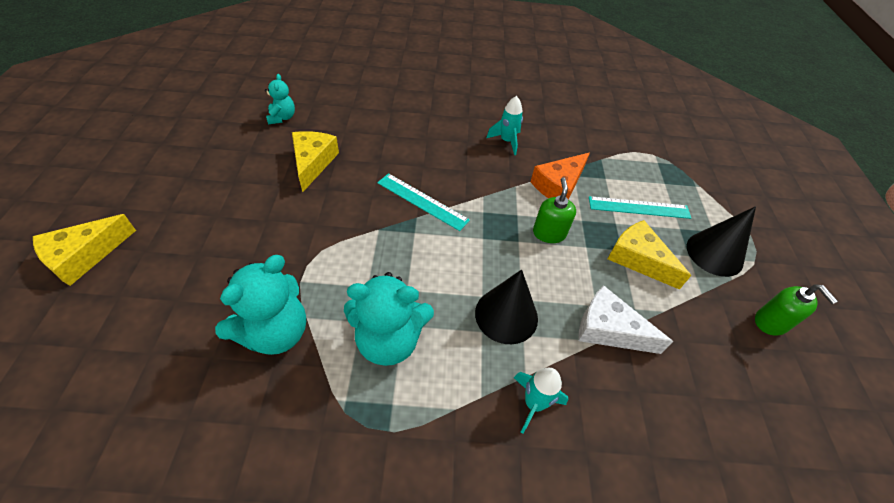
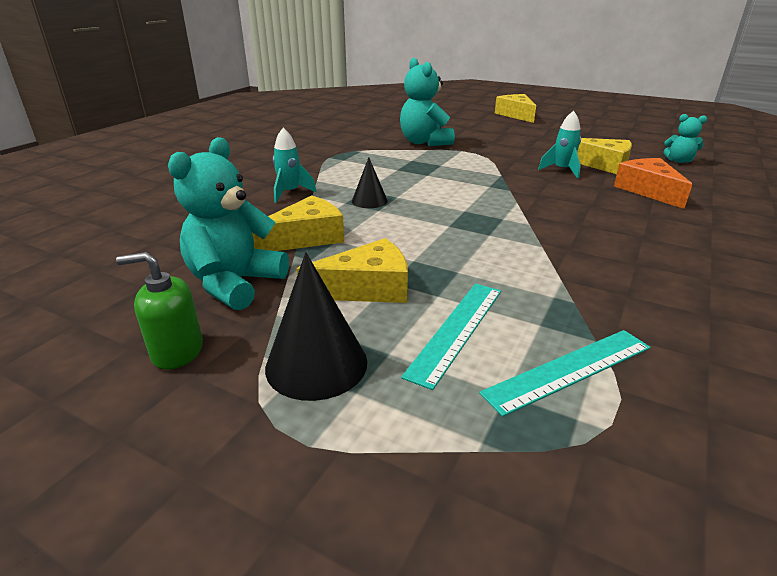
camera: 120 degrees right, 20 degrees down
(389, 340) = (389, 164): turquoise teddy bear -> turquoise teddy bear (235, 284)
(422, 201) = (532, 195): turquoise ruler -> turquoise ruler (569, 370)
(506, 315) = (369, 201): black cone -> black cone, size x0.60
(507, 141) = (647, 264): turquoise rocket -> turquoise rocket (562, 170)
(549, 233) = (449, 244): green soap dispenser -> none
(558, 185) = (533, 276): orange cheese -> orange cheese (648, 190)
(609, 329) = (306, 238): white cheese -> yellow cheese

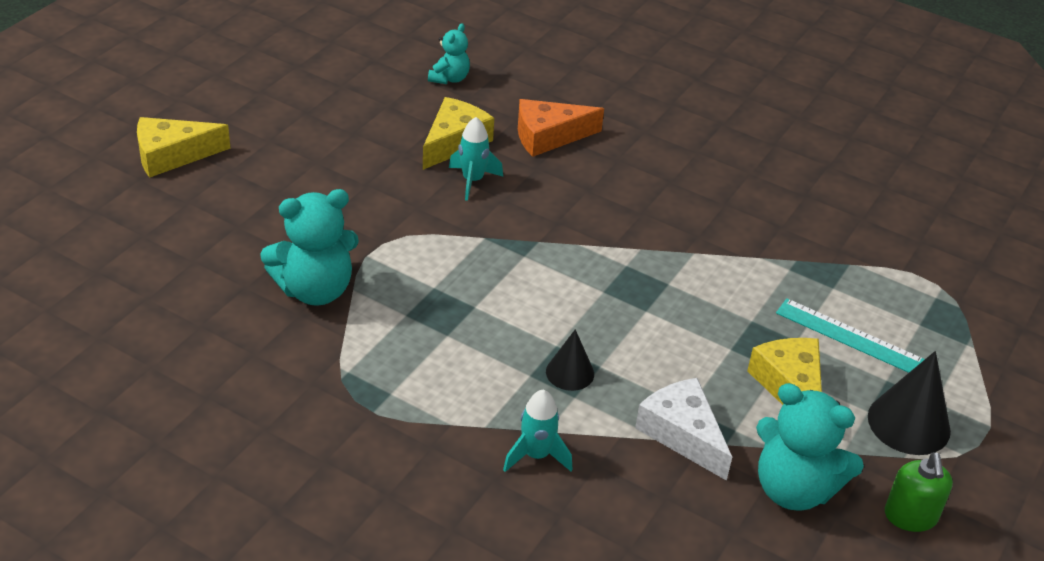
camera: 90 degrees left, 10 degrees up
(306, 238) = (682, 434): yellow cheese -> white cheese
(569, 370) = (888, 287): turquoise ruler -> none

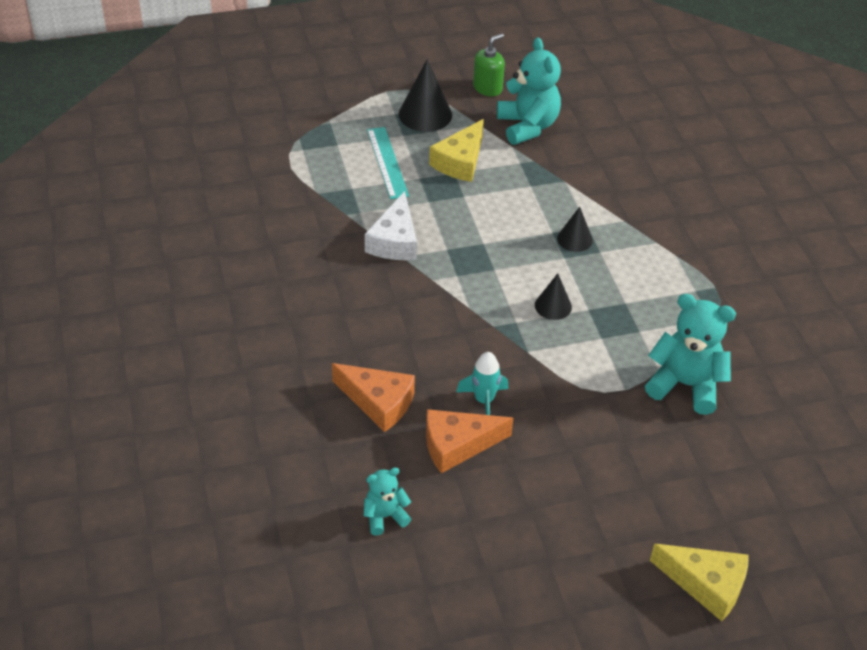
camera: 135 degrees left, 5 degrees up
(454, 142) = (457, 445): yellow cheese -> orange cheese
(509, 290) = (553, 306): none -> black cone
(536, 455) = (643, 213): turquoise rocket -> none
(682, 434) = (551, 177): white cheese -> white cheese (394, 241)

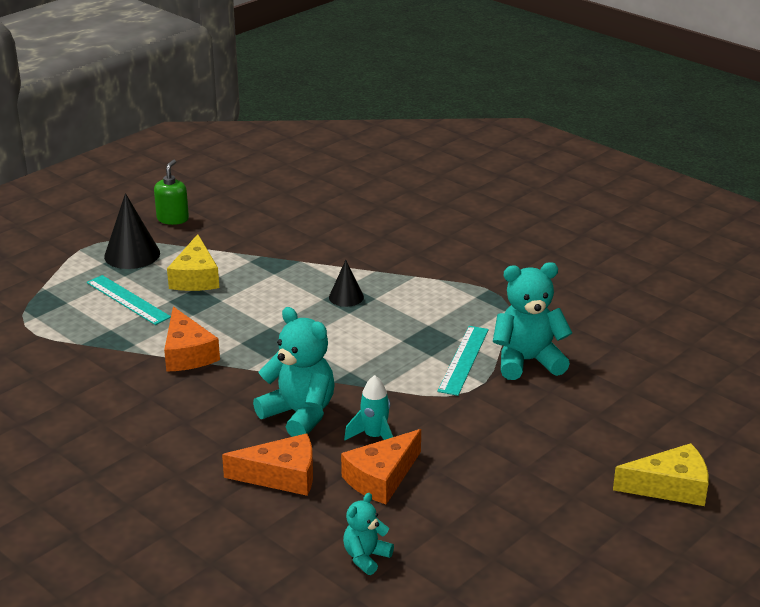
camera: 30 degrees left, 15 degrees down
(394, 241) = (187, 353): white cheese -> orange cheese
(527, 126) = (233, 234): turquoise teddy bear -> turquoise teddy bear (299, 414)
(553, 306) = (371, 349): black cone -> none
(626, 356) = (463, 360): none -> turquoise ruler

